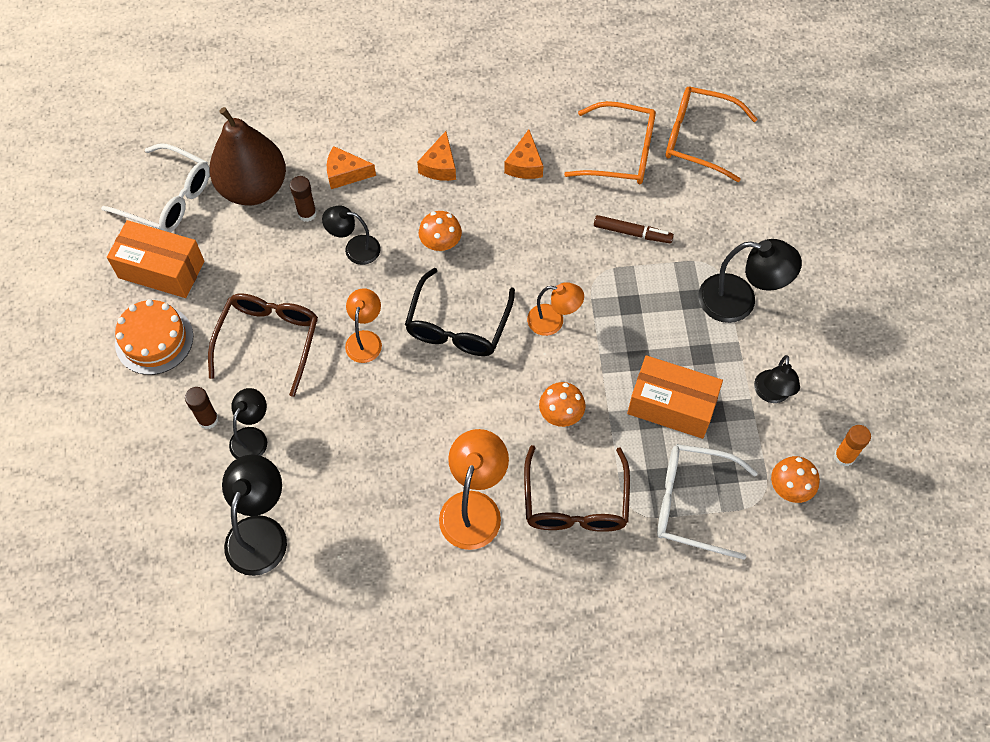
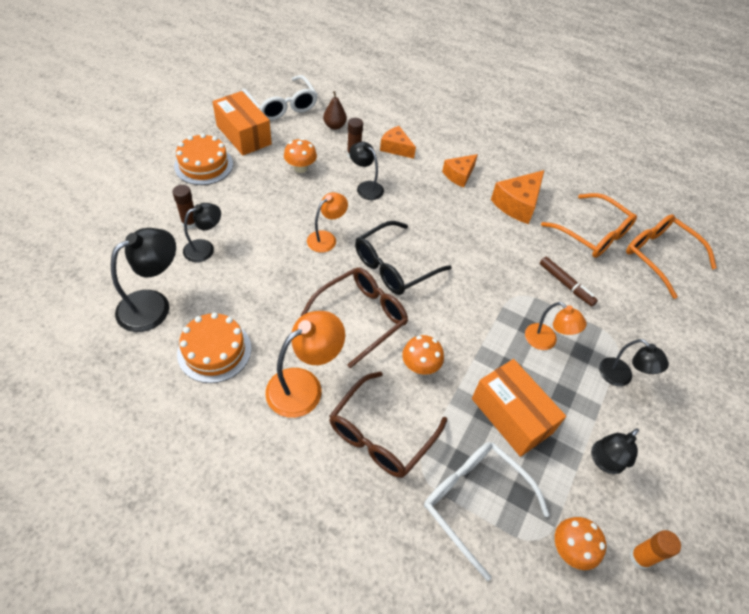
camera: 30 degrees right, 10 degrees down
(253, 188) = (334, 126): brown pear -> brown pear, size x0.44
(269, 340) = (267, 203): brown glasses -> brown glasses (362, 317)
(363, 534) = (214, 351): none -> orange cake
(441, 243) = (423, 215): orange mushroom -> orange mushroom (300, 168)
(524, 164) = (517, 204): orange cheese -> orange cheese, size x1.50
(553, 321) = (463, 304): orange lamp -> orange lamp (546, 341)
(739, 301) = (621, 377): black lamp -> black lamp, size x0.63

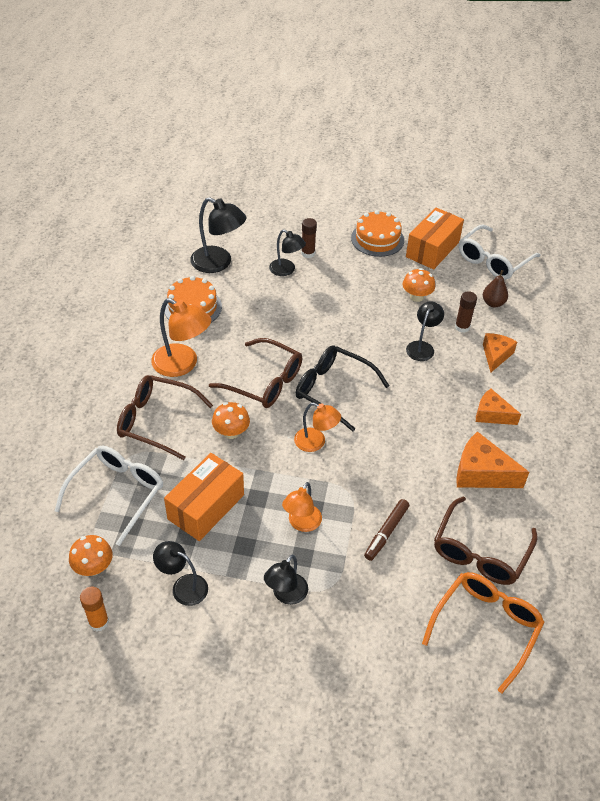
camera: 75 degrees right, 5 degrees down
(326, 238) = (340, 337): orange lamp -> orange lamp (316, 442)
(593, 234) = (480, 552): orange glasses -> brown glasses

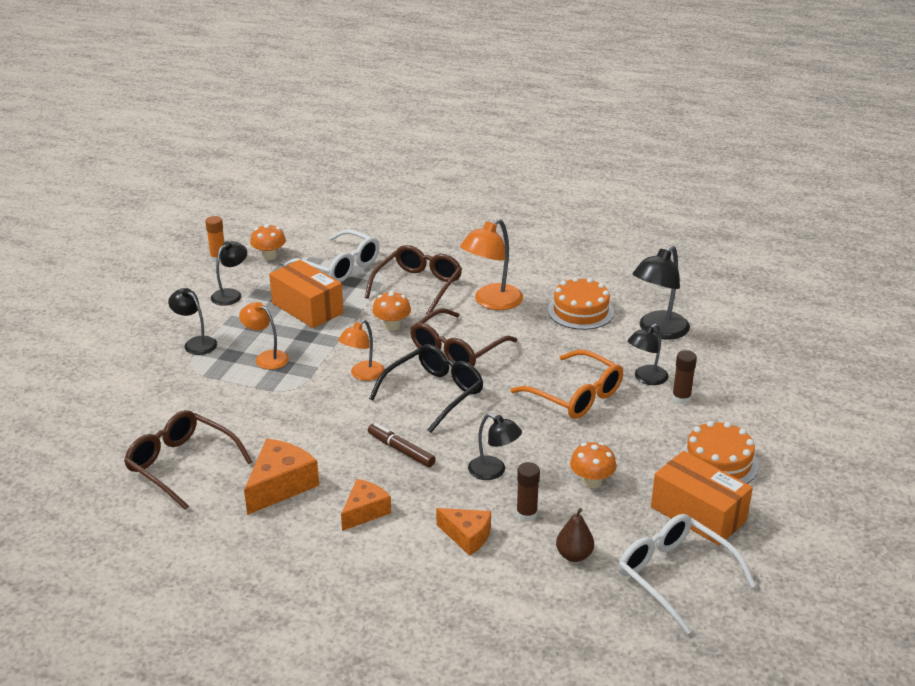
camera: 100 degrees right, 15 degrees down
(386, 532) = (233, 406): brown marker -> brown marker (401, 450)
(486, 627) = (99, 453): orange glasses -> orange glasses (576, 396)

